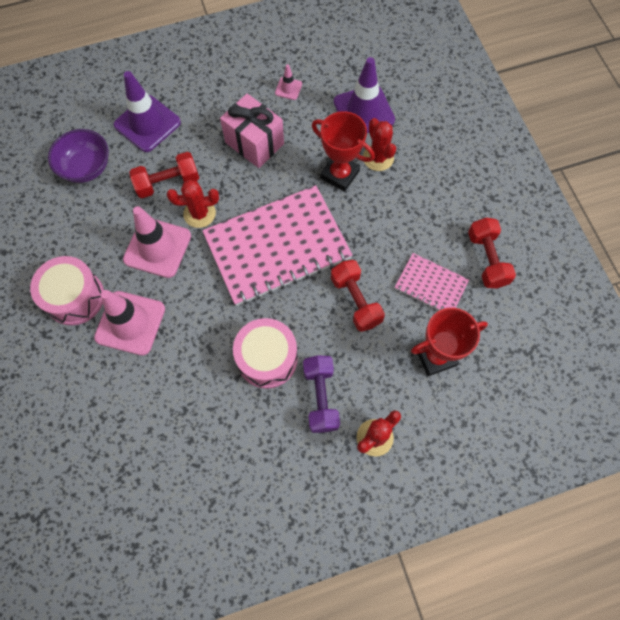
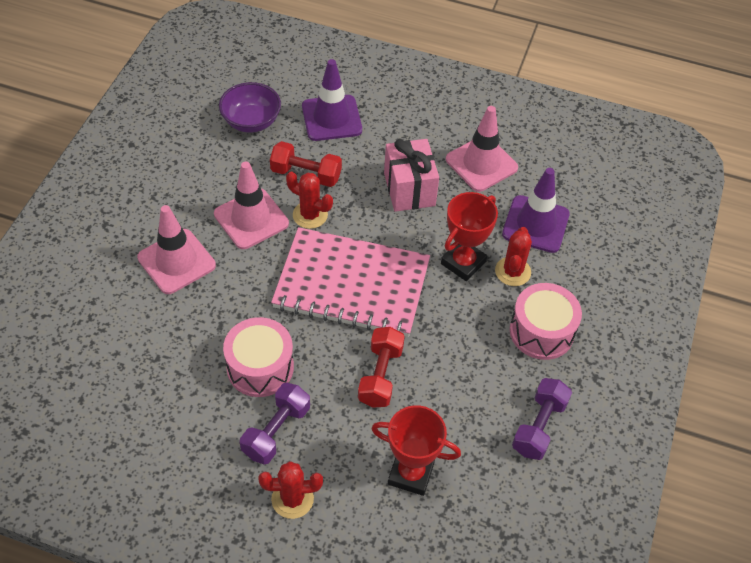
camera: 35 degrees right, 15 degrees down
(75, 297) = (152, 213): pink drum -> pink drum (541, 331)
(288, 88) = (481, 164): pink traffic cone -> pink traffic cone, size x2.15
(340, 174) = (463, 263): red trophy -> red trophy turned 60 degrees clockwise
(430, 285) = (462, 411): pink notebook -> none
(487, 259) = (539, 426): red dumbbell -> purple dumbbell

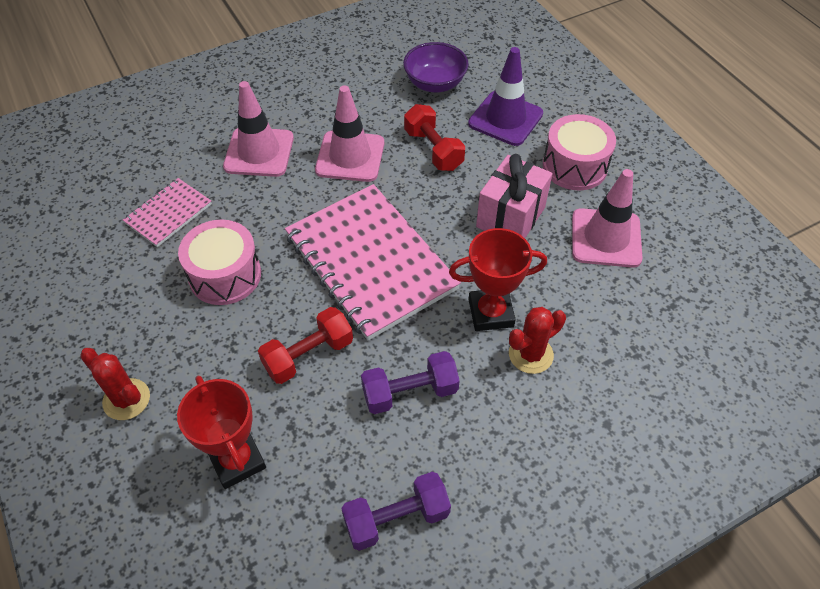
camera: 45 degrees right, 0 degrees up
(161, 356) = (168, 213): none -> pink notebook
(276, 431) = (178, 335): purple dumbbell -> purple dumbbell (410, 392)
(310, 215) = (400, 183): red cactus -> none
(535, 224) = (602, 327): purple traffic cone -> none
(541, 331) = (498, 431): pink drum -> pink drum (574, 166)

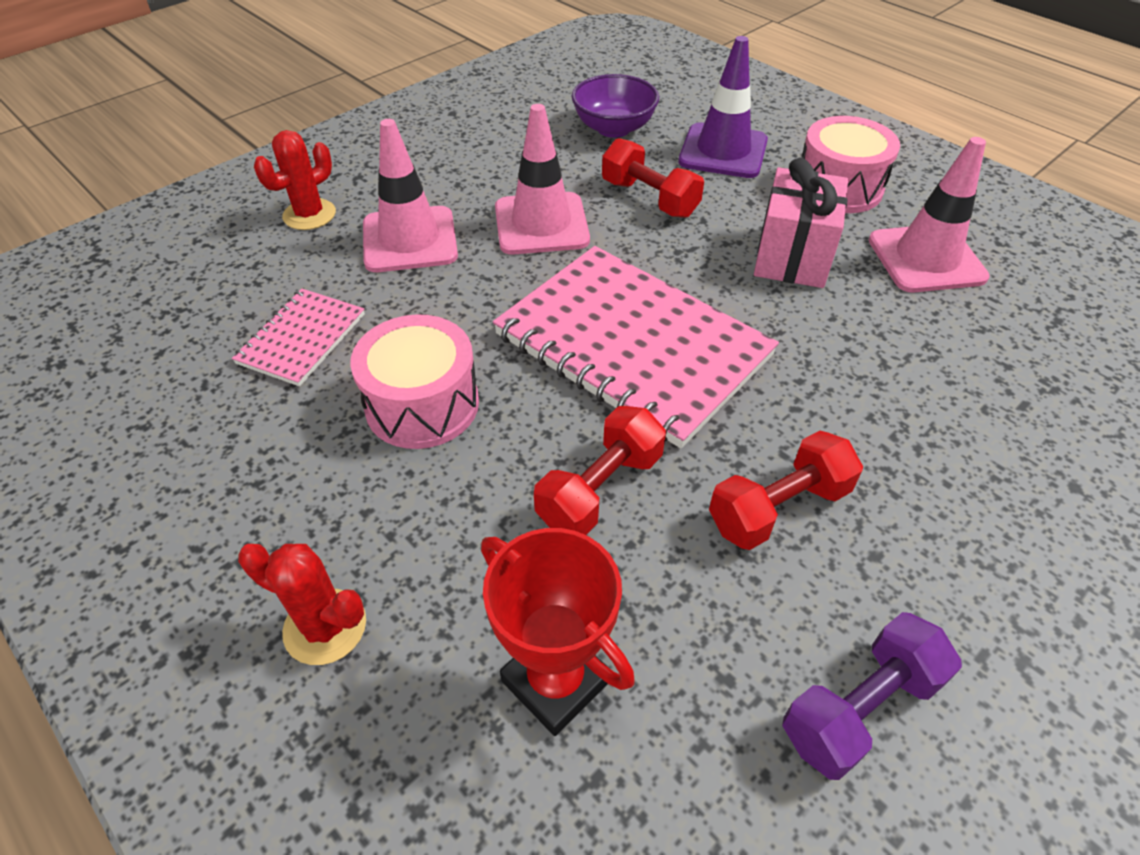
camera: 15 degrees left, 5 degrees down
(410, 392) = (778, 508): purple dumbbell -> red dumbbell
(490, 313) = (833, 376): red trophy -> none
(530, 354) = (918, 418): red cactus -> red cactus (309, 215)

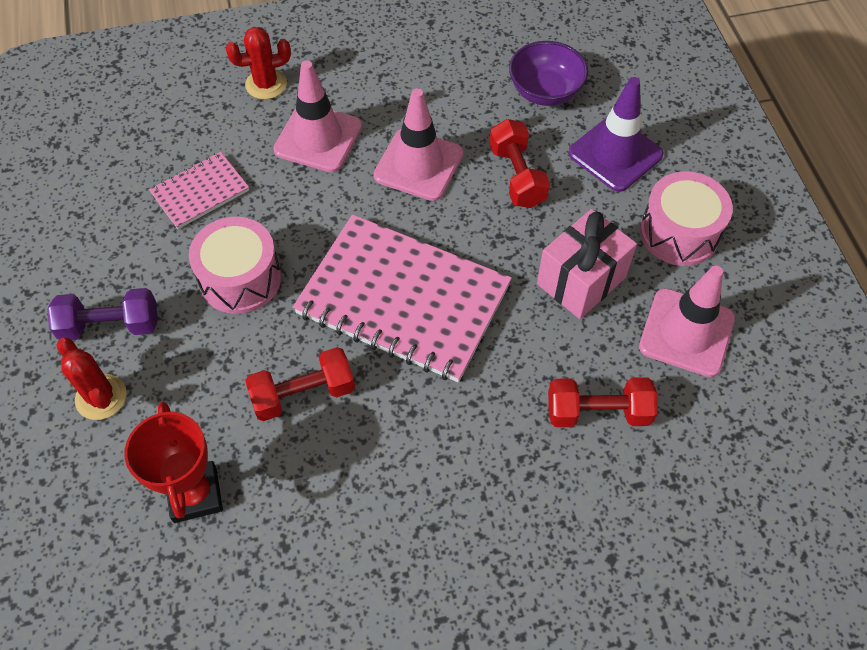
camera: 30 degrees right, 10 degrees up
(632, 346) = (403, 300): pink notebook -> pink notebook turned 45 degrees counterclockwise
(778, 508) = (400, 465): red dumbbell -> red dumbbell (598, 412)
(859, 707) = (343, 604): purple dumbbell -> purple dumbbell (110, 325)

